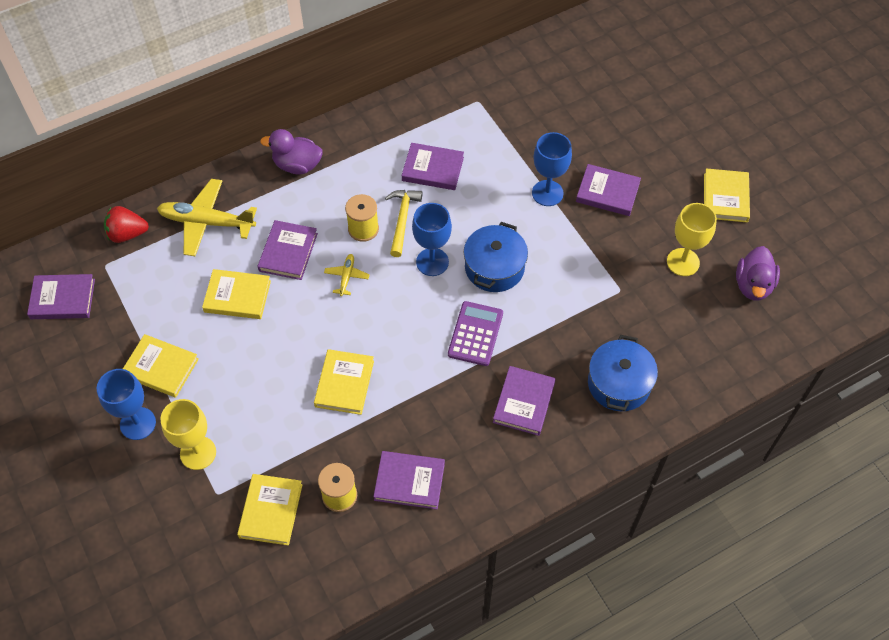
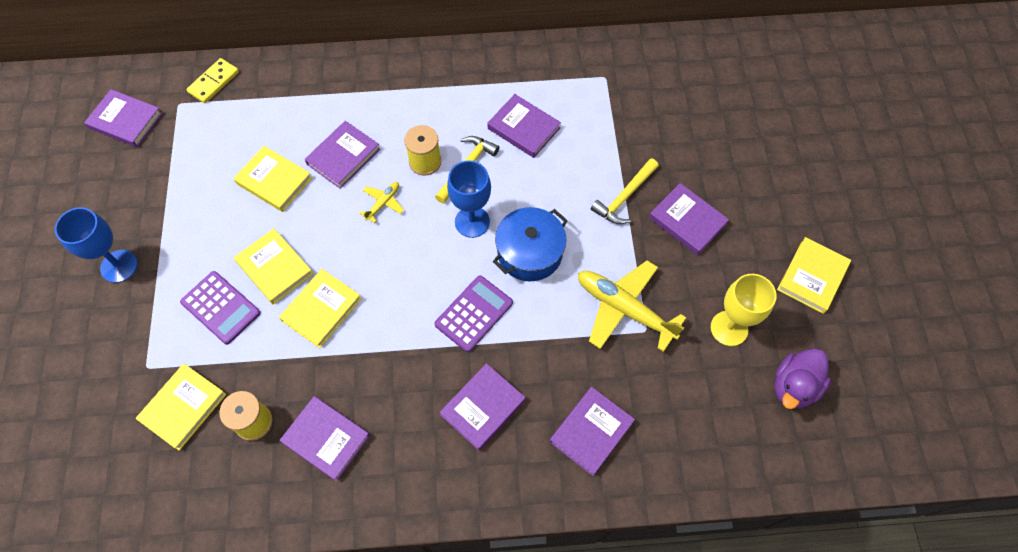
camera: 25 degrees right, 5 degrees up
(127, 234) = (214, 82): red strawberry -> yellow domino
(161, 368) = (169, 221): yellow book -> yellow book (274, 268)
(198, 453) = (153, 318): yellow goblet -> none
(206, 222) = (287, 99): yellow plane -> yellow plane (624, 309)
(254, 419) = (221, 307): none -> purple calculator
(297, 165) = (399, 76): purple duck -> none
(547, 193) = (624, 197): blue goblet -> yellow hammer
(619, 383) = (591, 431): blue pot -> purple book

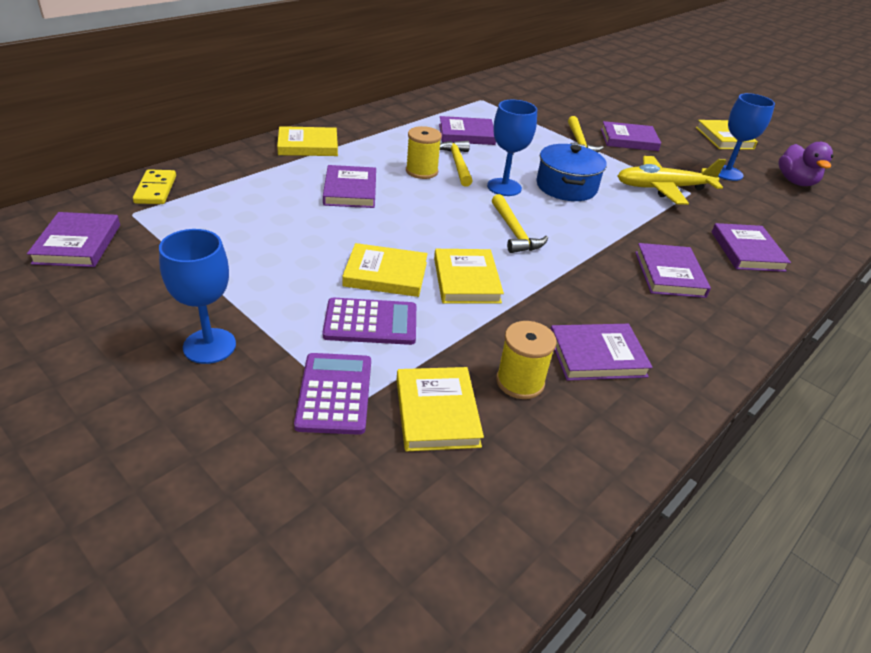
camera: 45 degrees left, 25 degrees down
(125, 121) = (78, 244): purple book -> purple book turned 75 degrees counterclockwise
(274, 181) = (306, 225): yellow book -> yellow book (308, 145)
(383, 203) = (422, 202): yellow plane -> none
(415, 281) = (514, 232): none -> yellow hammer
(474, 313) = (581, 230): purple calculator -> purple calculator (334, 393)
(729, 328) = (726, 173): yellow goblet -> blue goblet

